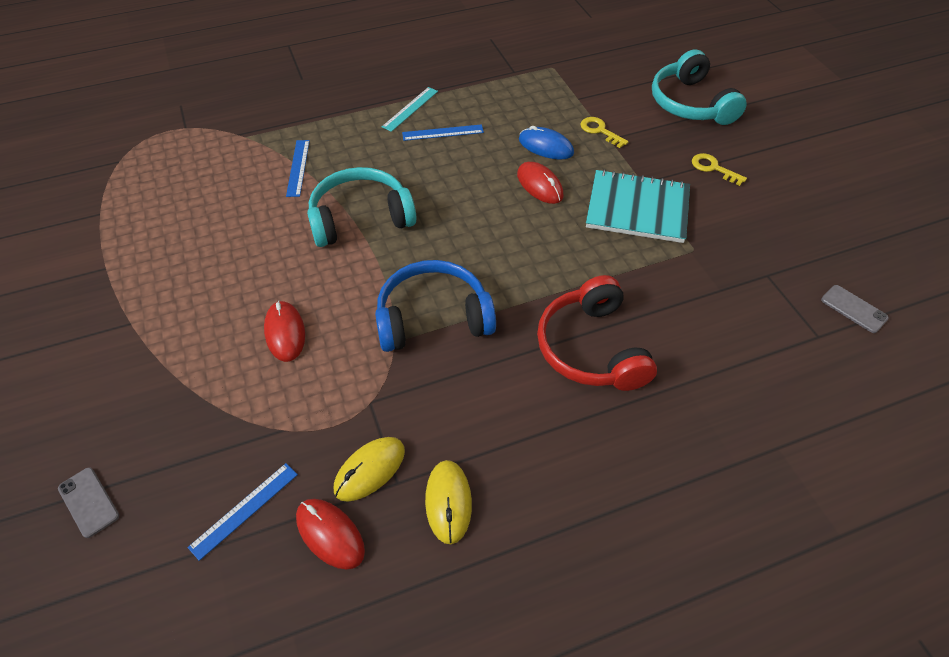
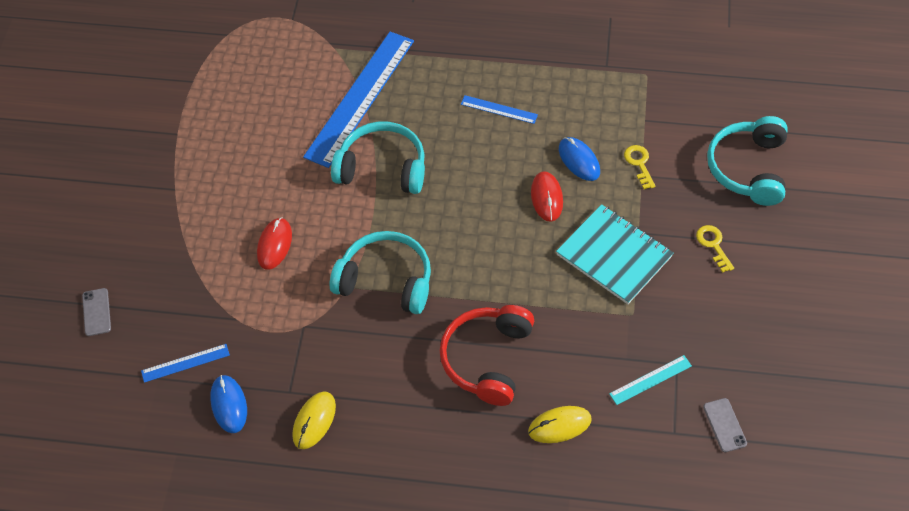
camera: 30 degrees right, 5 degrees up
(298, 167) = (360, 97): blue ruler -> blue ruler, size x2.33
(330, 534) = (229, 405): red mouse -> blue mouse
(369, 470) = (276, 374): yellow mouse -> yellow mouse (559, 425)
(410, 109) = (486, 72): turquoise ruler -> turquoise ruler (650, 380)
(433, 318) = (386, 280): blue headphones -> turquoise headphones

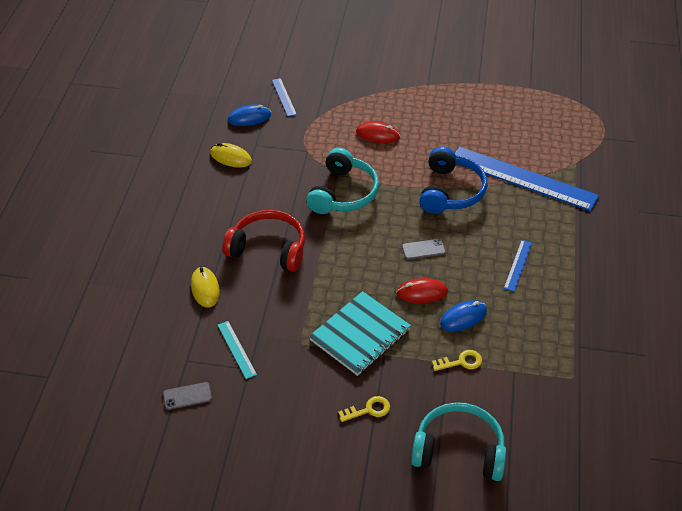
camera: 90 degrees right, 10 degrees down
(96, 312) = (327, 57): grey phone -> grey phone (423, 249)
(382, 168) = (450, 191): turquoise headphones -> blue headphones

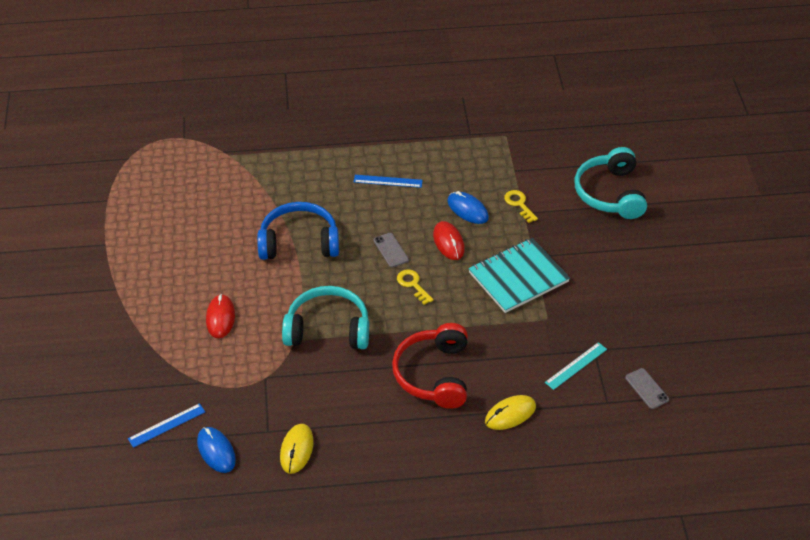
camera: 105 degrees left, 0 degrees up
(360, 335) = (518, 277): turquoise notebook -> turquoise notebook turned 60 degrees counterclockwise
(368, 410) = (598, 255): yellow key -> yellow key (413, 285)
(523, 178) = (263, 190): blue ruler -> none

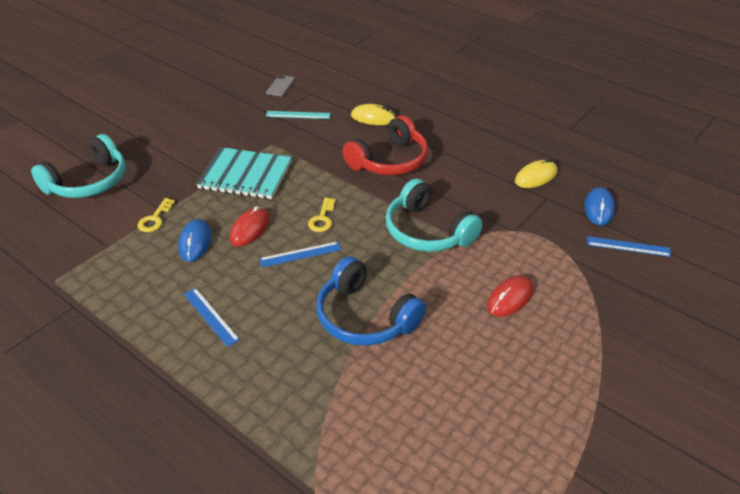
camera: 135 degrees left, 5 degrees down
(390, 250) = (300, 254): grey phone -> blue ruler

